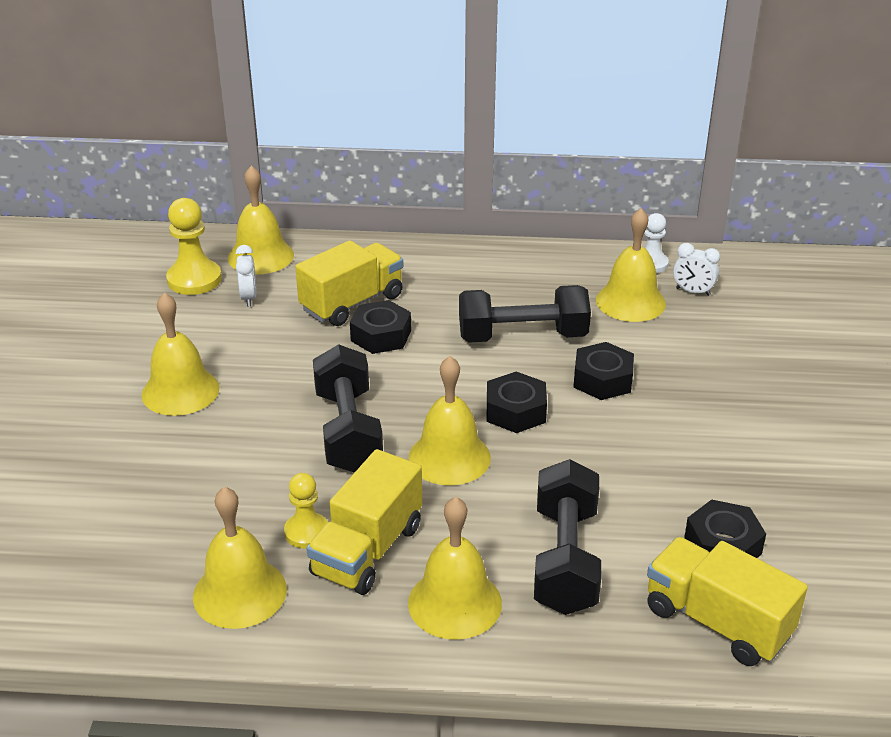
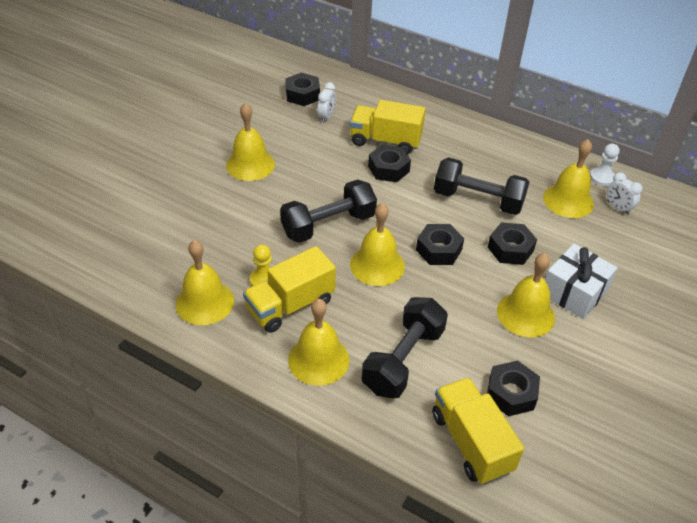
camera: 25 degrees right, 10 degrees up
(194, 280) = (302, 95): yellow pawn -> black nut
(260, 256) = (350, 91): yellow bell -> yellow bell (525, 314)
(348, 431) = (328, 225): black dumbbell -> black dumbbell turned 45 degrees clockwise
(352, 303) = (385, 141): yellow truck -> yellow truck turned 150 degrees counterclockwise
(711, 403) = (574, 292): none -> white gift

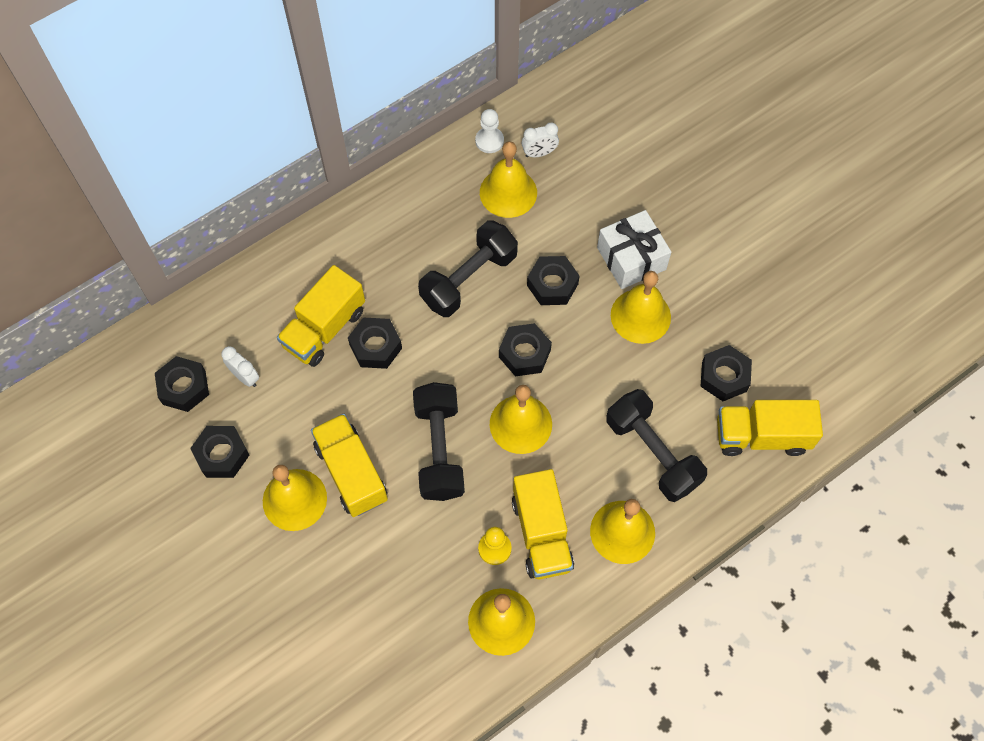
camera: 65 degrees left, 20 degrees up
(265, 123) = (222, 455): none -> black nut
(285, 185) = (351, 472): none -> yellow truck

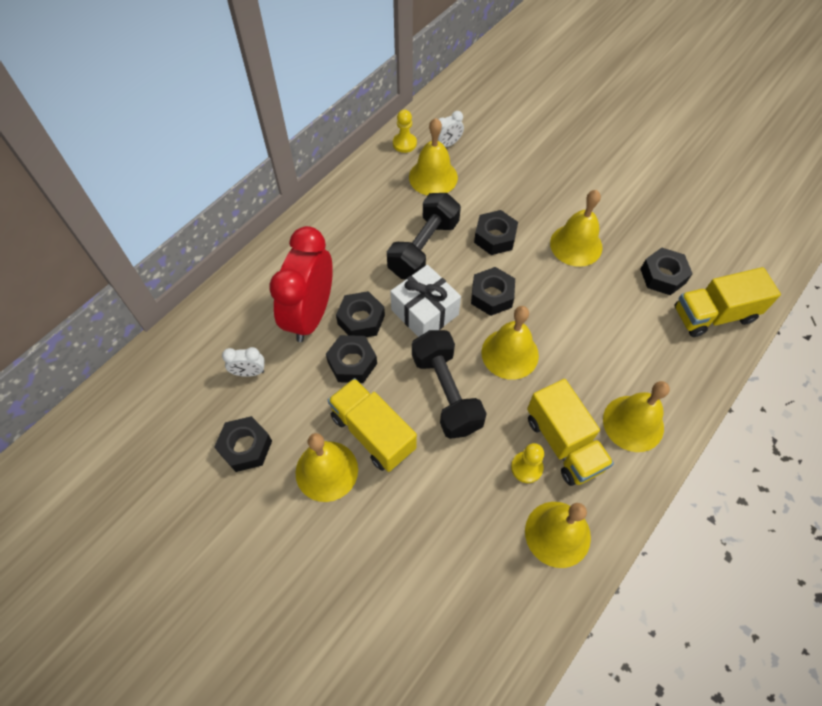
camera: 15 degrees left, 5 degrees down
(184, 387) = (194, 395): black nut -> black nut (352, 363)
(245, 377) = (249, 372): white clock -> white clock turned 150 degrees clockwise
(324, 328) = (311, 315): yellow truck -> red clock
(489, 141) = (404, 143): white pawn -> yellow pawn
(631, 258) = (551, 204): white gift -> white gift (425, 312)
(652, 453) = (631, 350): black dumbbell -> none

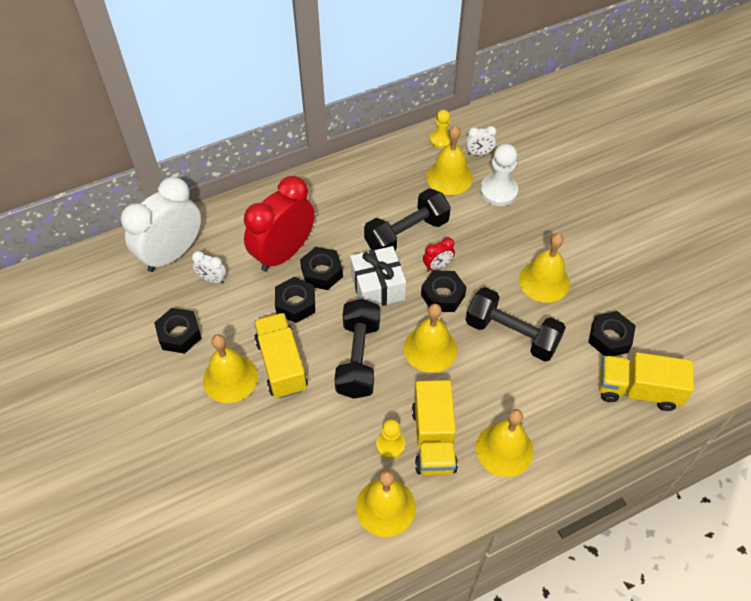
camera: 25 degrees right, 5 degrees down
(190, 362) = (172, 254): none -> white clock
(471, 269) = (437, 266): none -> red clock
(486, 174) = (498, 191): none -> white pawn
(495, 237) = (474, 247): black nut -> none
(576, 308) = (511, 334): none -> black dumbbell

